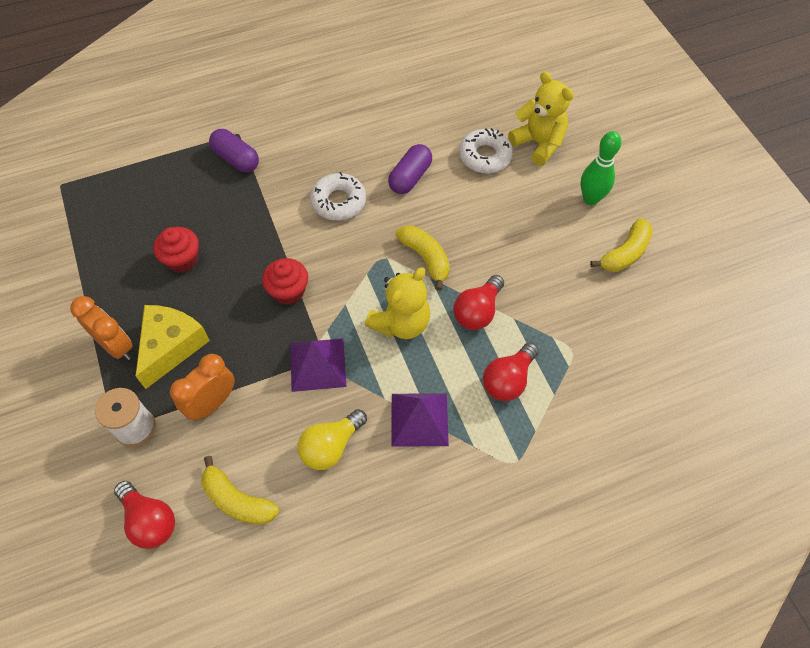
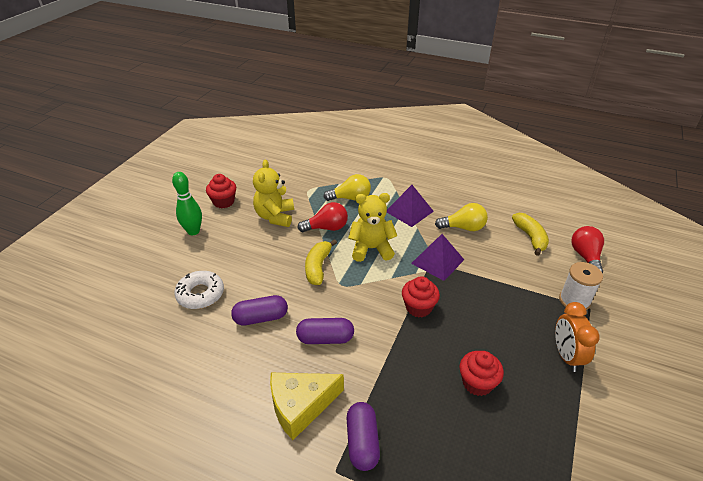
camera: 135 degrees left, 20 degrees down
(171, 346) = (524, 329): yellow cheese -> yellow cheese (301, 406)
(212, 403) = (516, 282): orange clock -> none
(338, 202) = (325, 338): white donut -> purple capsule
(508, 380) = (350, 198): red light bulb -> yellow light bulb
(538, 143) = (161, 277): yellow teddy bear -> yellow teddy bear (275, 216)
(625, 253) = (223, 202): yellow banana -> red cupcake

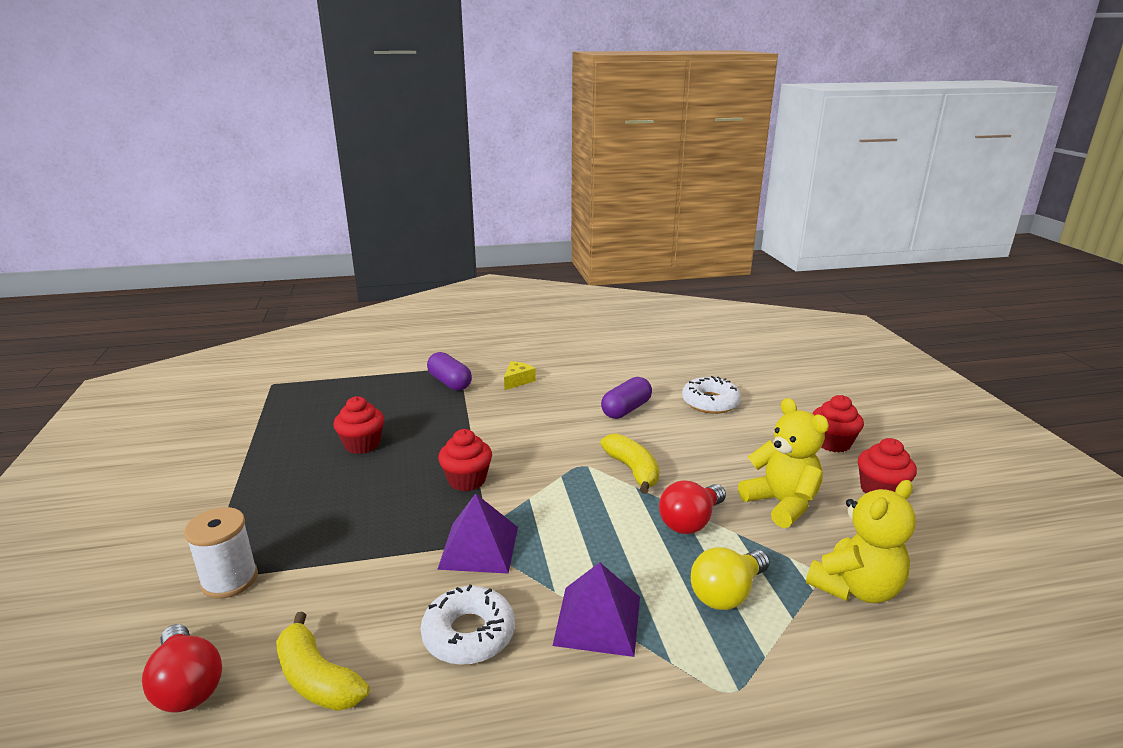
camera: 145 degrees right, 15 degrees down
(193, 231) = (832, 443): green bowling pin -> red cupcake
(301, 406) = (517, 381): yellow cheese -> yellow cheese, size x0.52
(325, 338) = (545, 419): purple capsule -> none
(371, 249) = (592, 521): yellow teddy bear -> yellow teddy bear (855, 588)
(463, 228) = (469, 634): yellow light bulb -> white donut
(566, 356) = (253, 503): orange clock -> none

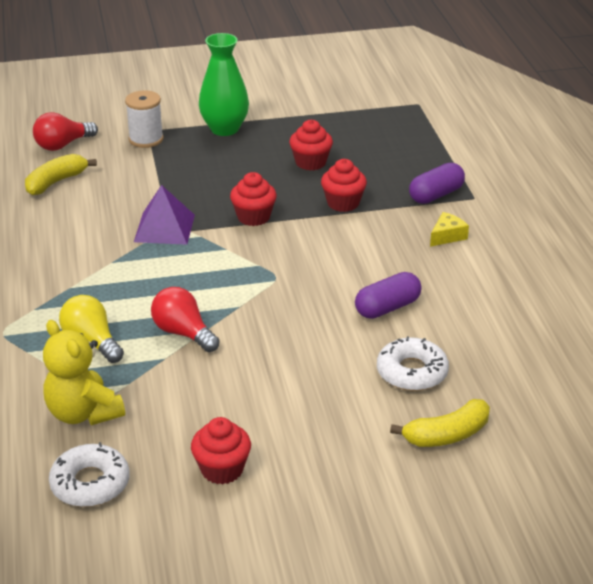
camera: 90 degrees right, 10 degrees up
(245, 506) = (224, 129): none -> green vase
(469, 634) = (78, 229): white donut -> white donut (90, 483)
(517, 381) = (447, 236): yellow cheese -> yellow cheese turned 75 degrees counterclockwise
(597, 620) = (78, 280): purple pyramid -> none
(626, 409) = (387, 308): purple capsule -> purple capsule turned 75 degrees counterclockwise
(632, 470) = (266, 305): yellow banana -> yellow banana (447, 435)
(781, 504) = (205, 392): yellow teddy bear -> none
(832, 443) = (319, 456): red cupcake -> red cupcake (343, 203)

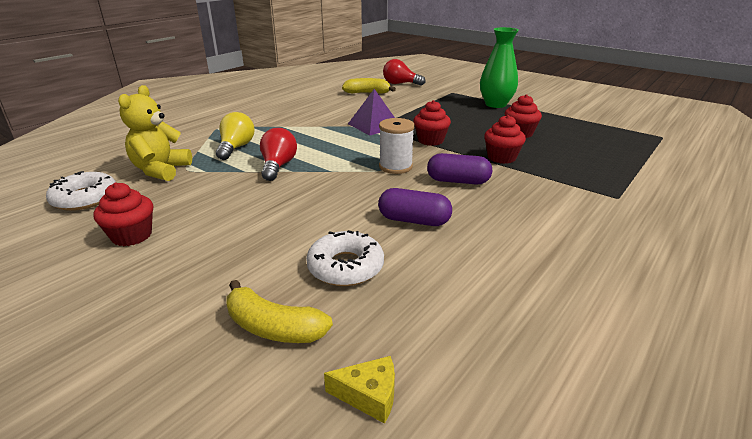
camera: 50 degrees right, 5 degrees down
(146, 139) = (444, 94): white spool -> white spool (395, 167)
(436, 195) = (584, 182): purple capsule -> purple capsule (458, 181)
(447, 236) = (548, 207): yellow cheese -> yellow cheese (369, 395)

